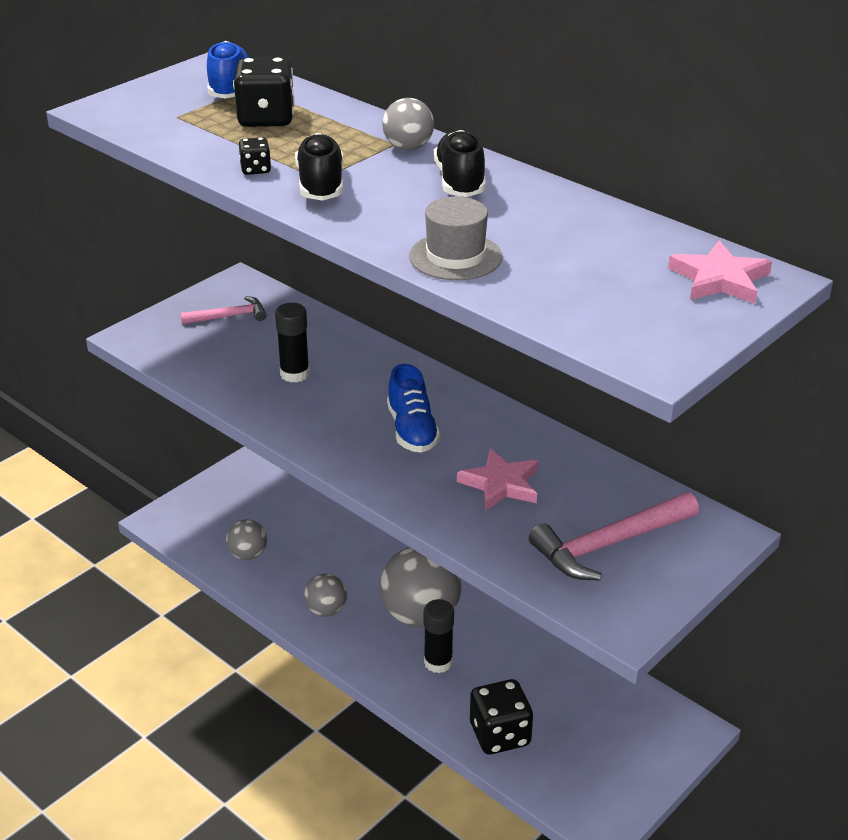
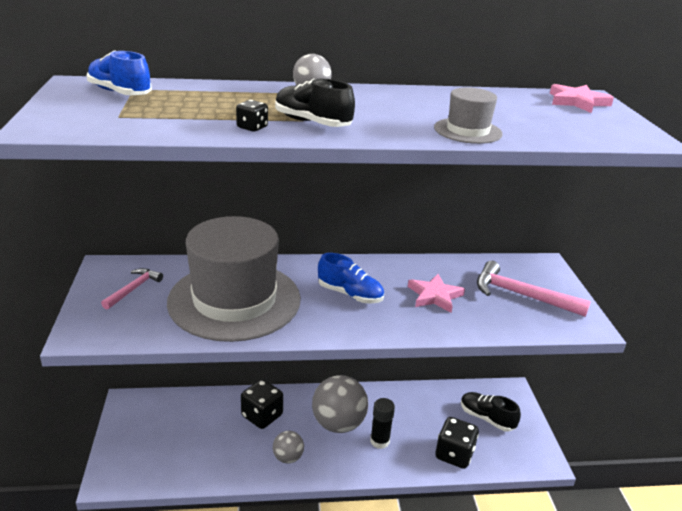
camera: 50 degrees left, 5 degrees down
(248, 554) = (198, 459): grey ball -> none
(266, 119) = (189, 101): black dice -> black dice (262, 416)
(294, 374) = (234, 300): black glue stick -> grey hat
(460, 181) = (378, 99): black shoe -> black shoe (486, 418)
(609, 545) = (521, 295): pink hammer -> pink hammer turned 105 degrees clockwise

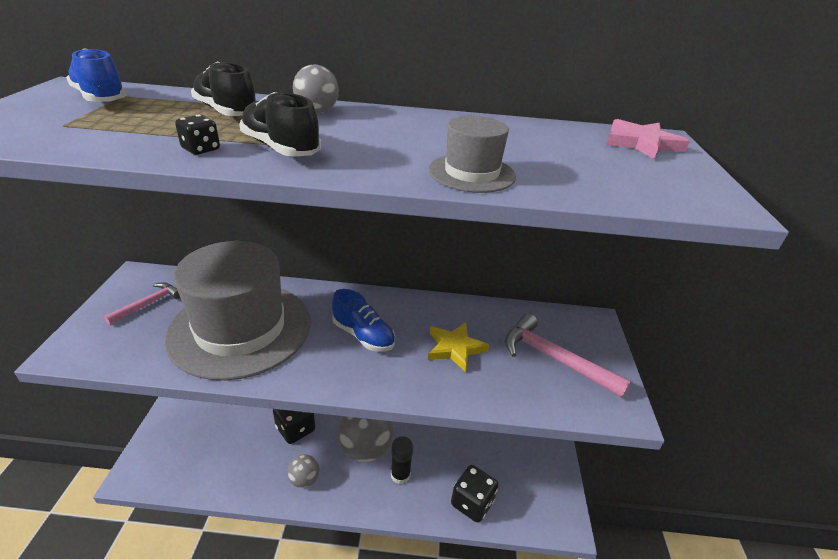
camera: 10 degrees right, 5 degrees up
(434, 296) = (455, 348): pink star -> yellow star
(486, 418) = (517, 465): black shoe -> black shoe (226, 112)

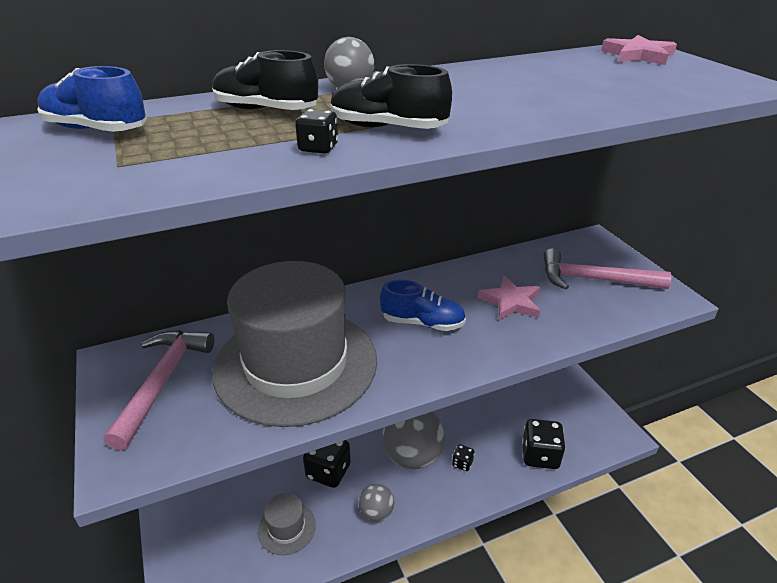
camera: 25 degrees left, 0 degrees up
(148, 304) = (162, 381): pink hammer -> pink hammer, size x1.69
(400, 475) = (462, 463): black glue stick -> black dice
(455, 348) = (511, 302): yellow star -> pink star
(471, 173) = (571, 107): grey hat -> grey hat (286, 528)

